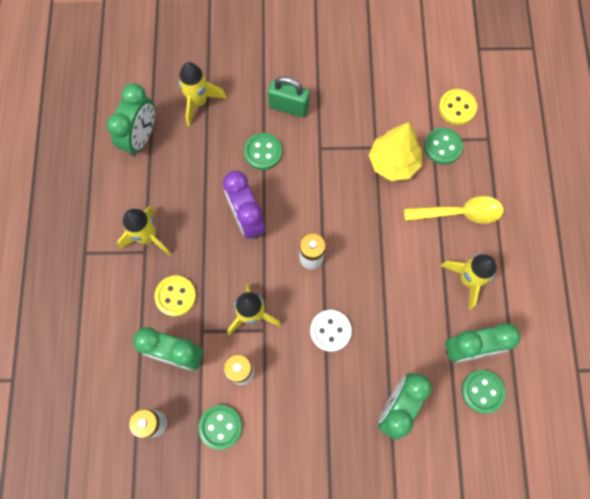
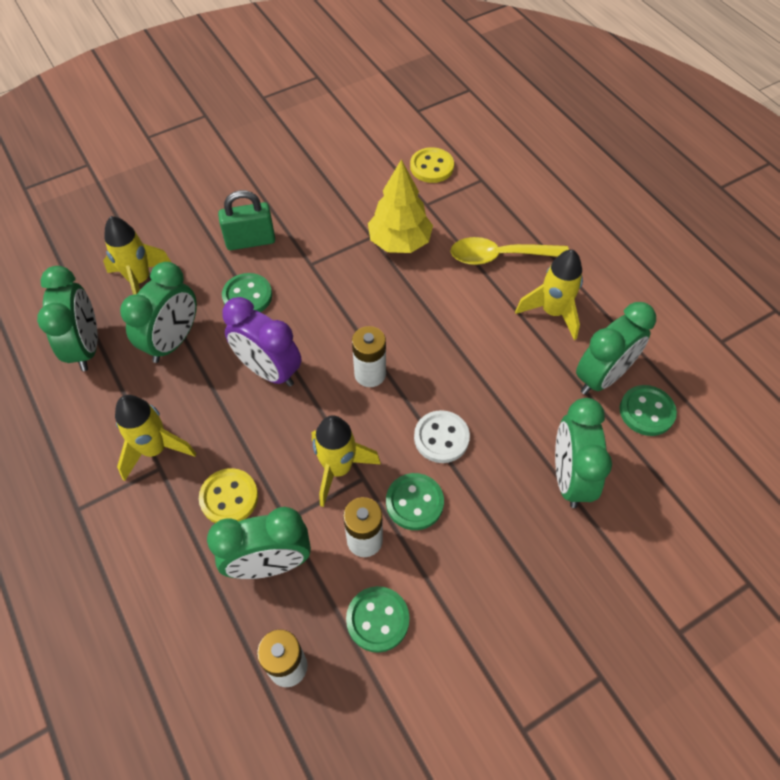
camera: 30 degrees left, 15 degrees down
(197, 162) = (173, 341): none -> green clock
(442, 147) = (441, 206): green button -> green button (414, 502)
(459, 213) = (500, 256): yellow spoon -> yellow spoon turned 150 degrees counterclockwise

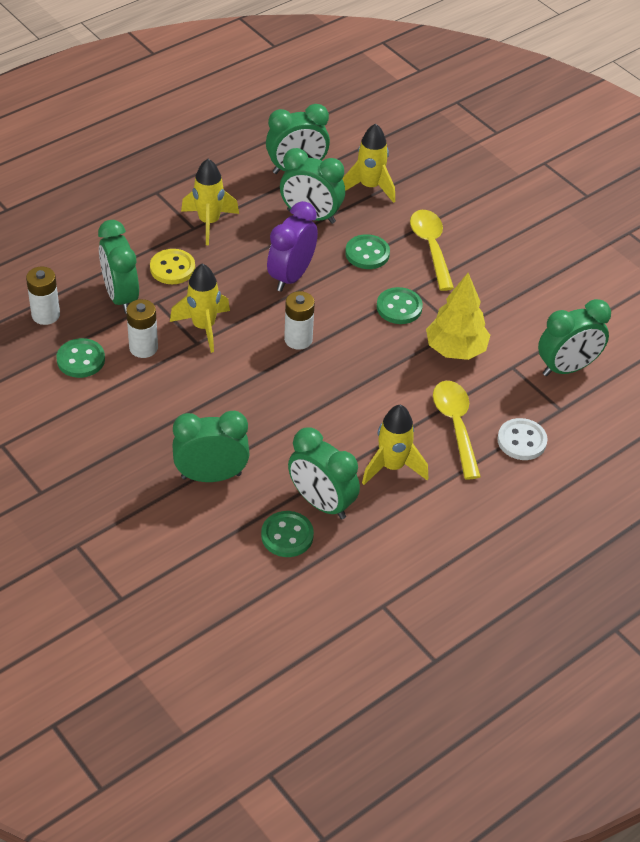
camera: 80 degrees right, 10 degrees down
(250, 241) = (431, 247): green padlock -> yellow spoon
(414, 502) = (178, 375): green button -> green button (399, 307)
(431, 167) = (567, 368): yellow button -> green clock
(441, 438) = (240, 389): white button -> white button (521, 441)

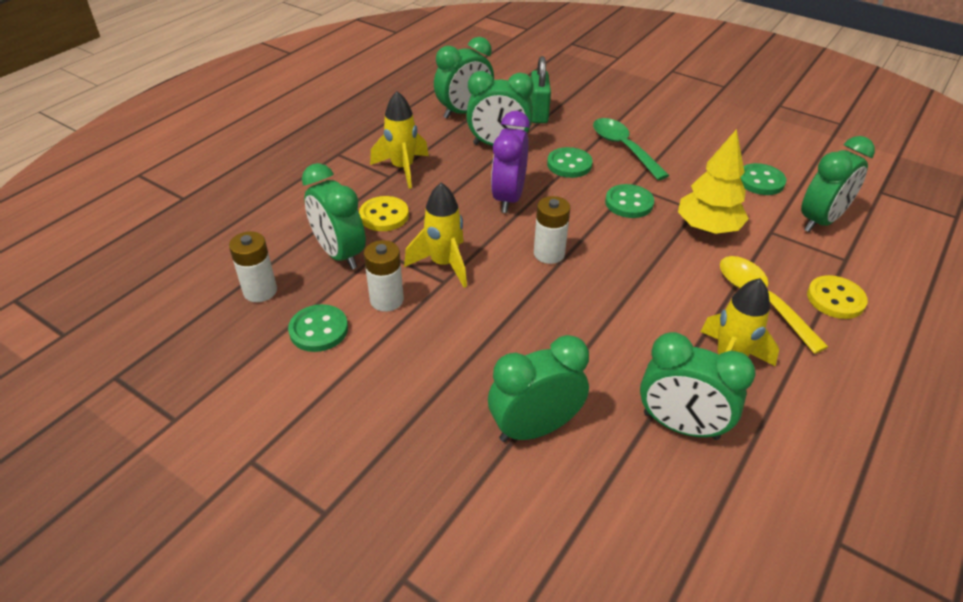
camera: 15 degrees left, 5 degrees down
(287, 535) = (666, 480): green button -> green button (760, 181)
(370, 187) = (538, 113): yellow rocket -> green padlock
(431, 247) = (624, 148): yellow spoon -> green spoon
(521, 441) = (835, 299): white button -> yellow button

